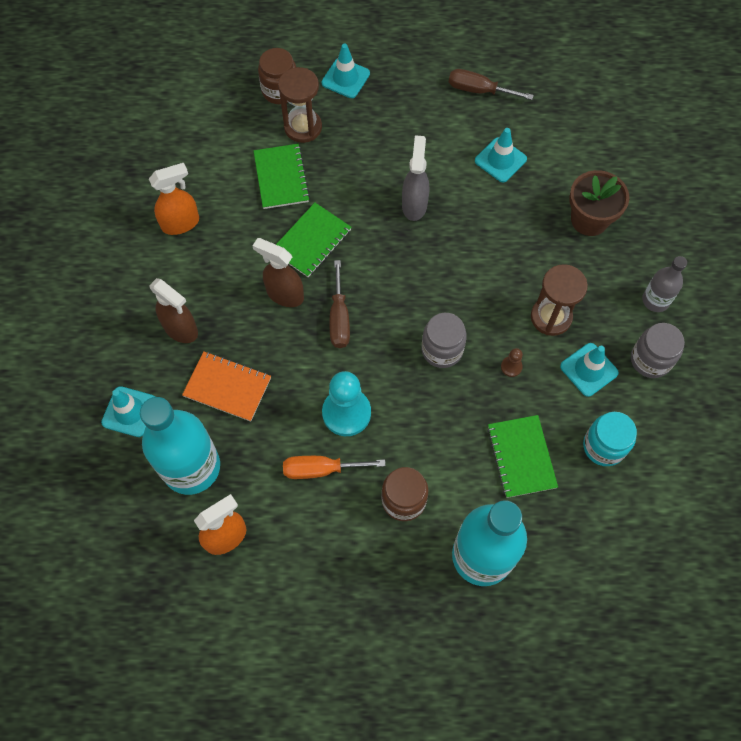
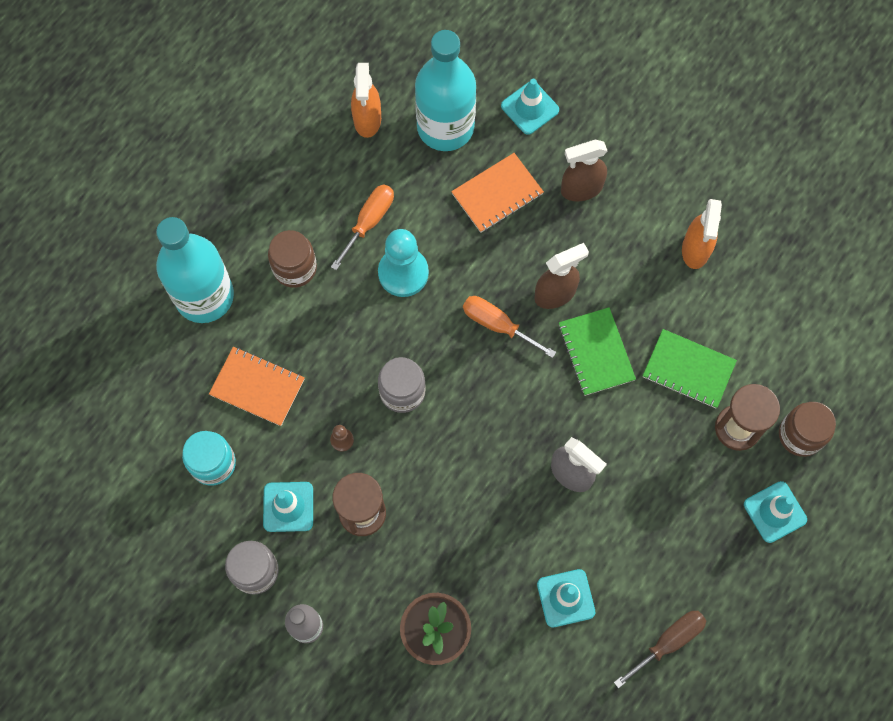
camera: 125 degrees right, 5 degrees up
(339, 318) = (497, 325): brown screwdriver -> orange screwdriver
(521, 457) = (257, 387): green notebook -> orange notebook

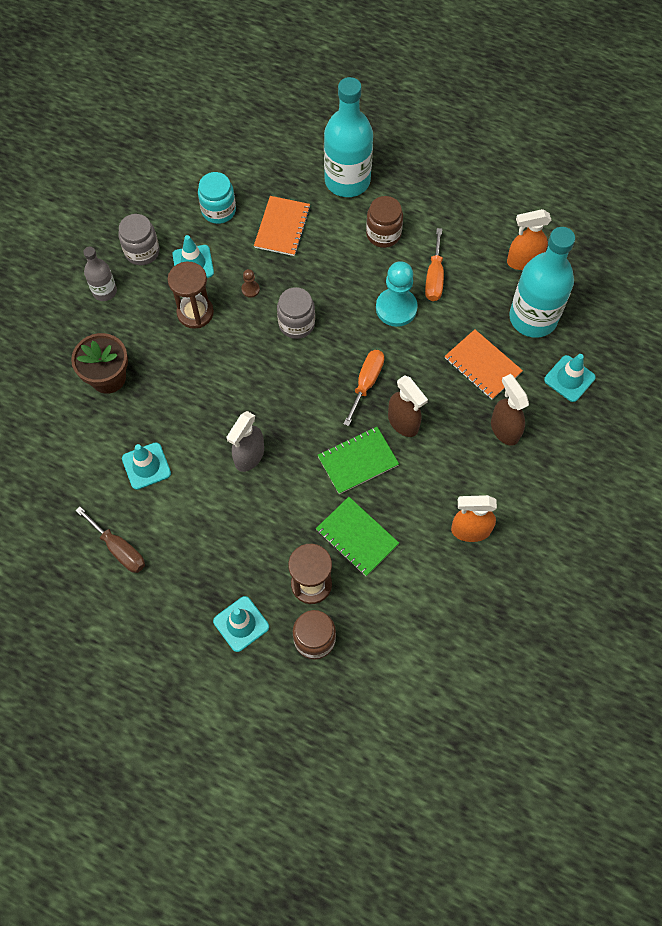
camera: 80 degrees right, 5 degrees down
(369, 222) = (434, 277): orange screwdriver -> orange screwdriver turned 75 degrees clockwise
(688, 370) = (357, 537): green notebook -> green notebook turned 60 degrees counterclockwise

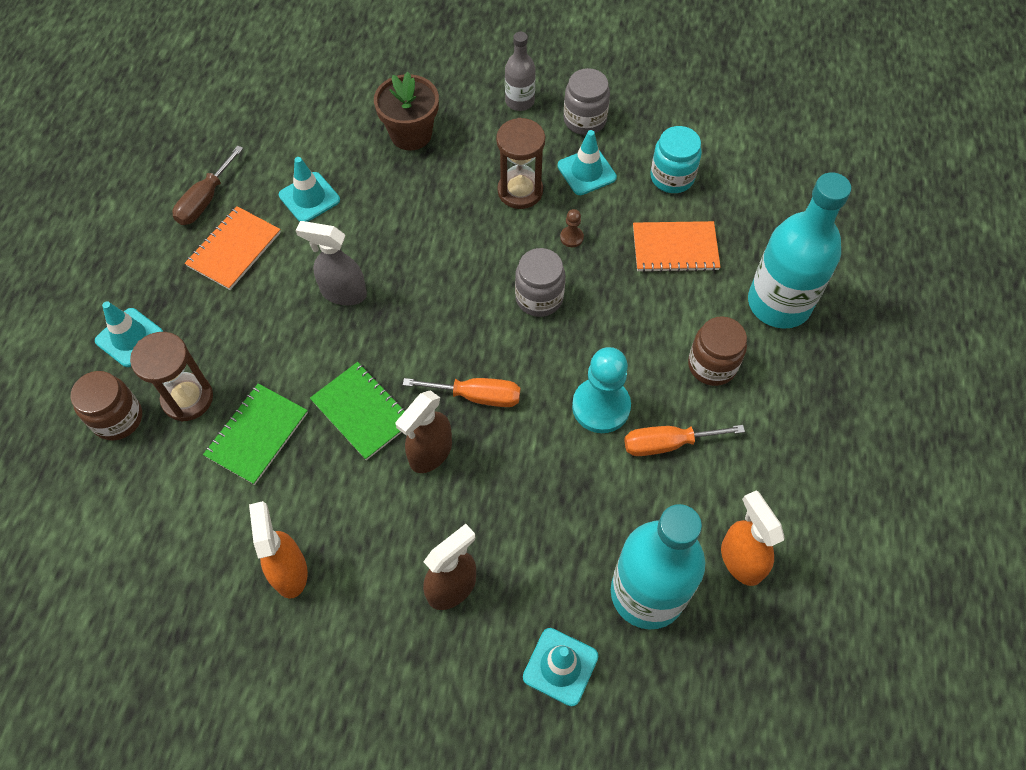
camera: 75 degrees right, 5 degrees down
(482, 365) = (546, 537): orange notebook -> orange notebook (234, 249)

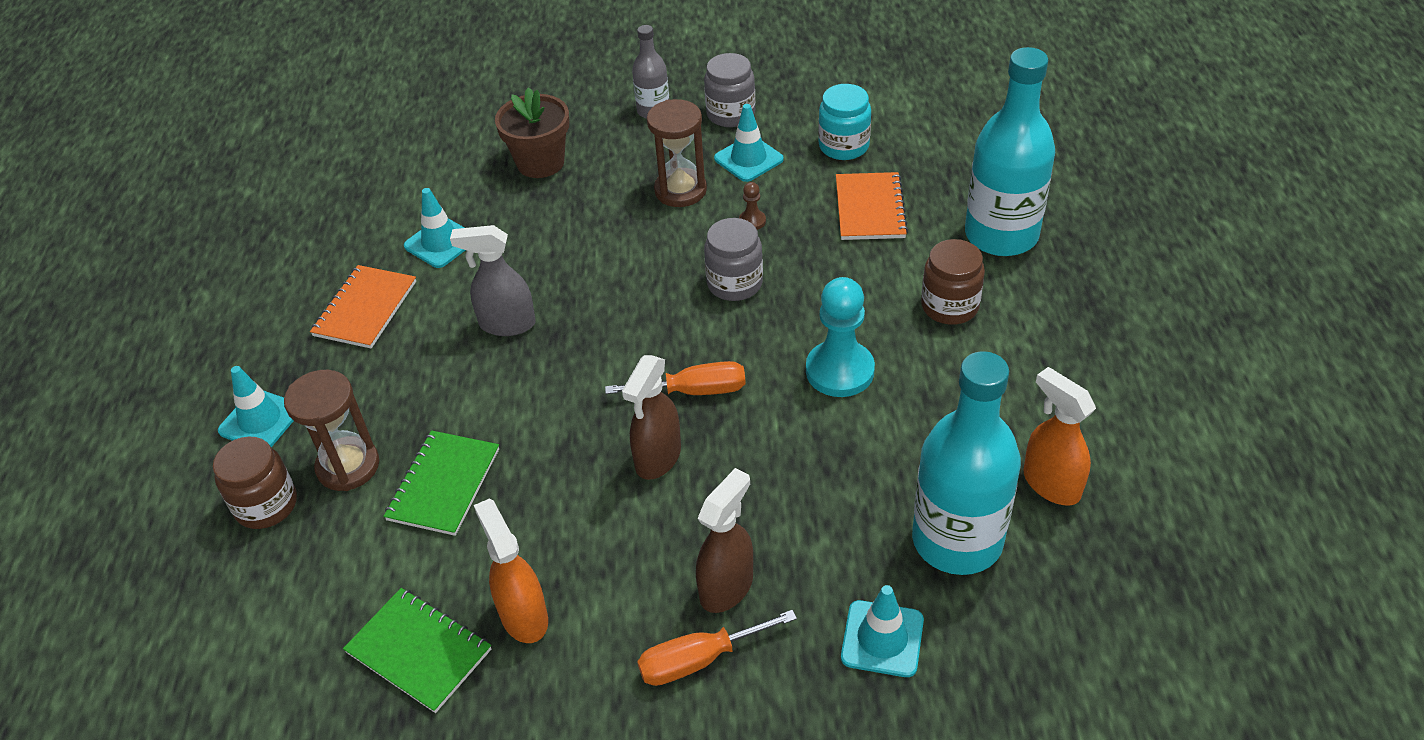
camera: 10 degrees left, 15 degrees down
(205, 200) = (317, 269): brown screwdriver -> none
(362, 411) = (564, 434): green notebook -> green notebook (419, 651)
(667, 444) = (927, 390): orange screwdriver -> orange screwdriver (699, 660)
(675, 248) = (870, 208): orange notebook -> orange notebook turned 75 degrees counterclockwise

